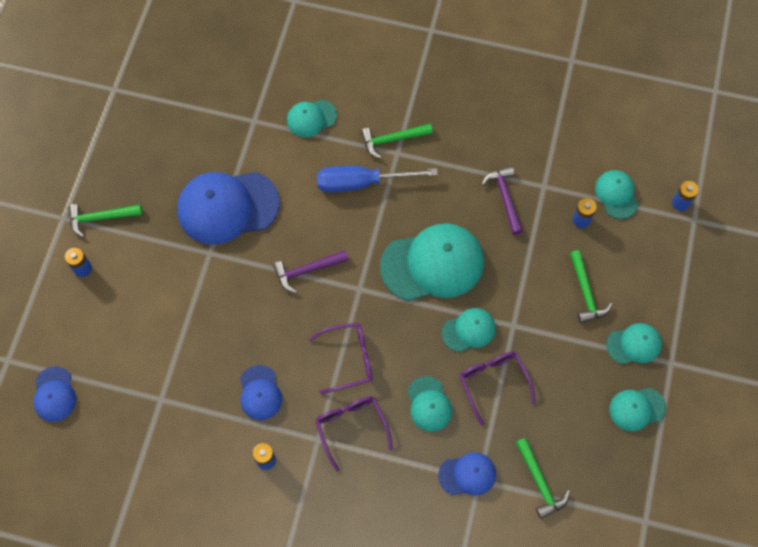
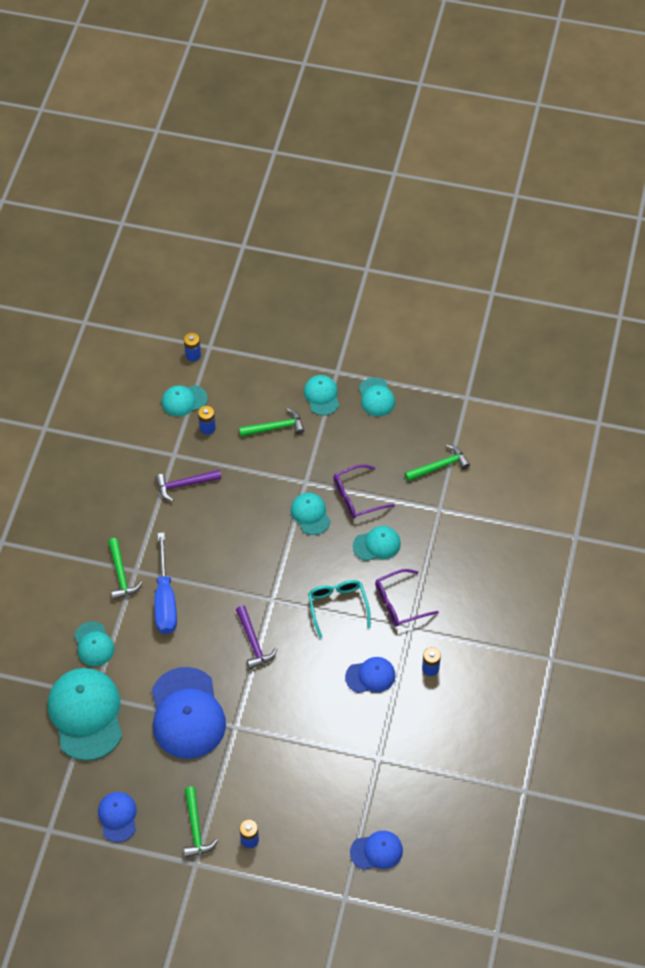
camera: 90 degrees left, 10 degrees down
(349, 359) = (338, 606): purple glasses -> turquoise glasses
(433, 264) = (248, 541): turquoise cap -> turquoise cap (86, 714)
(467, 474) = (436, 517): blue cap -> blue cap (117, 817)

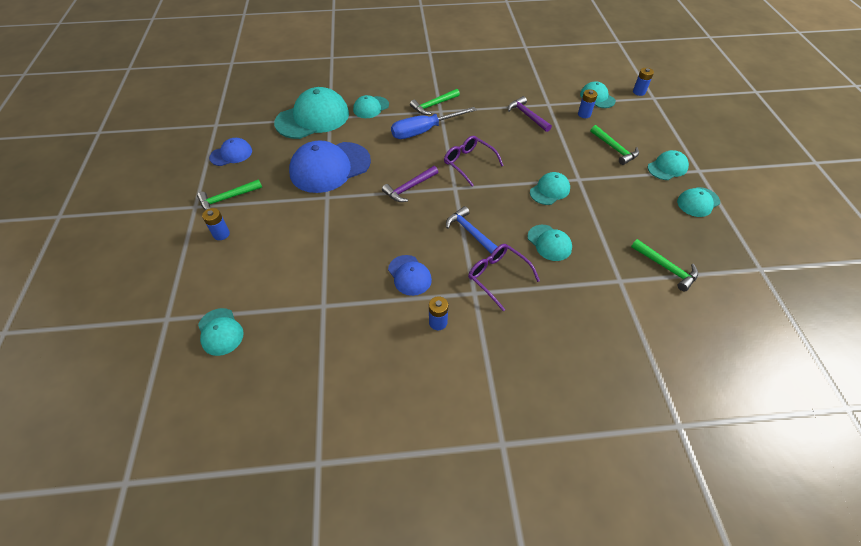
camera: 70 degrees right, 5 degrees down
(338, 606) = (470, 232): turquoise glasses -> blue hammer
(357, 497) = (588, 216): purple glasses -> purple glasses (469, 163)
(376, 851) = (220, 332): blue cap -> turquoise cap

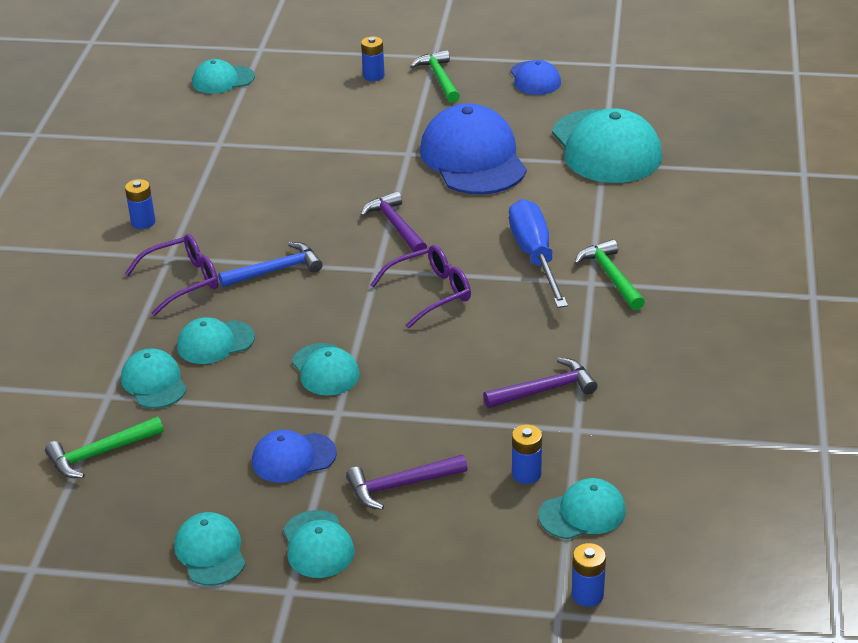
camera: 105 degrees right, 15 degrees down
(371, 107) = (622, 206): turquoise cap -> turquoise cap (154, 382)
(409, 275) = (228, 209): blue cap -> blue cap (293, 458)
(614, 149) = (401, 485): green hammer -> purple hammer

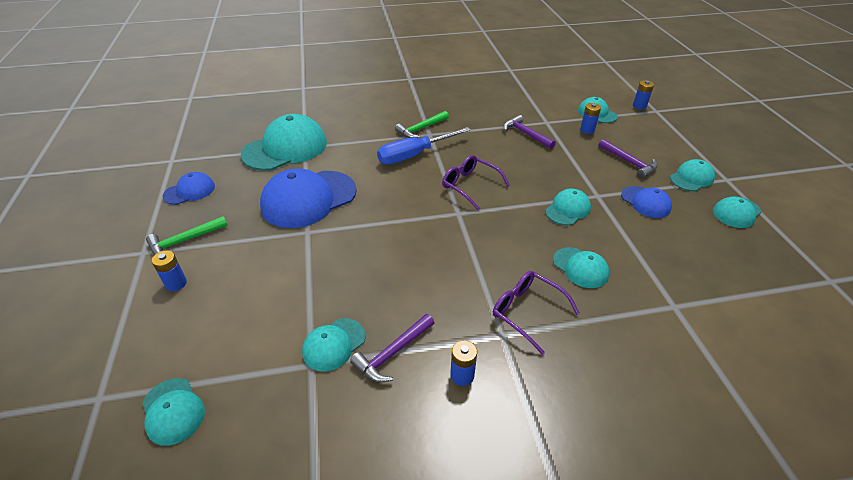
camera: 110 degrees left, 5 degrees up
(100, 453) = (723, 287): green hammer -> none
(154, 382) = (642, 285): turquoise cap -> turquoise cap (334, 344)
(276, 270) = (484, 261): blue hammer -> none
(396, 226) = (405, 216): purple hammer -> purple hammer (393, 353)

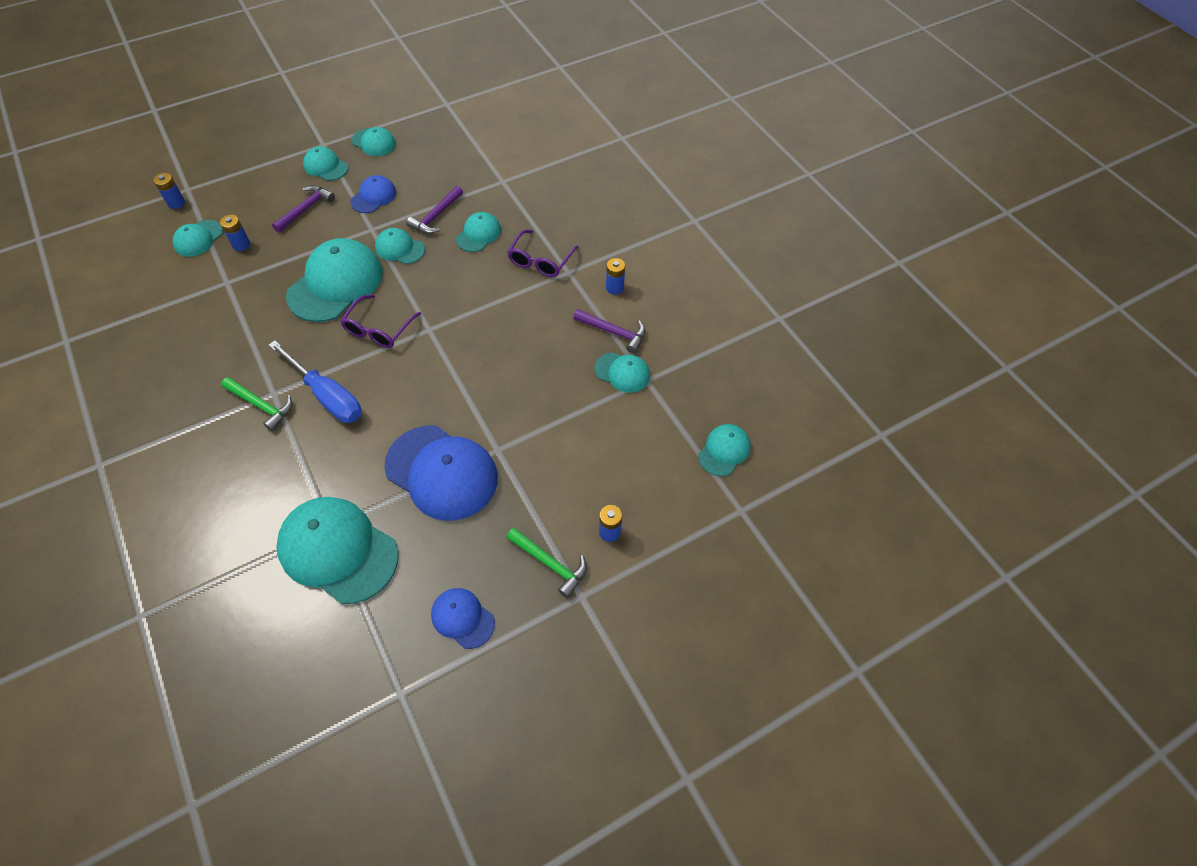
camera: 110 degrees left, 15 degrees up
(526, 134) = (259, 297): purple hammer -> purple hammer (436, 216)
(530, 169) = (336, 284): none -> turquoise cap

